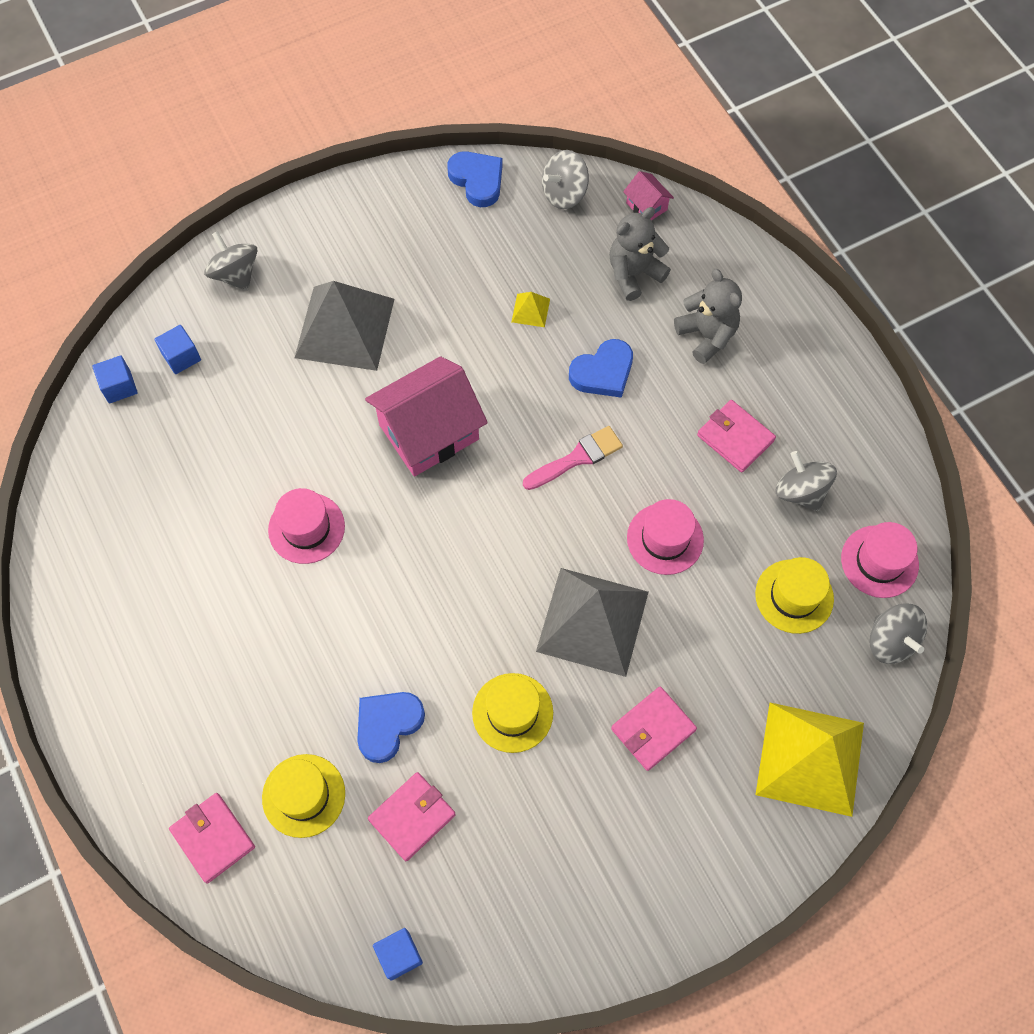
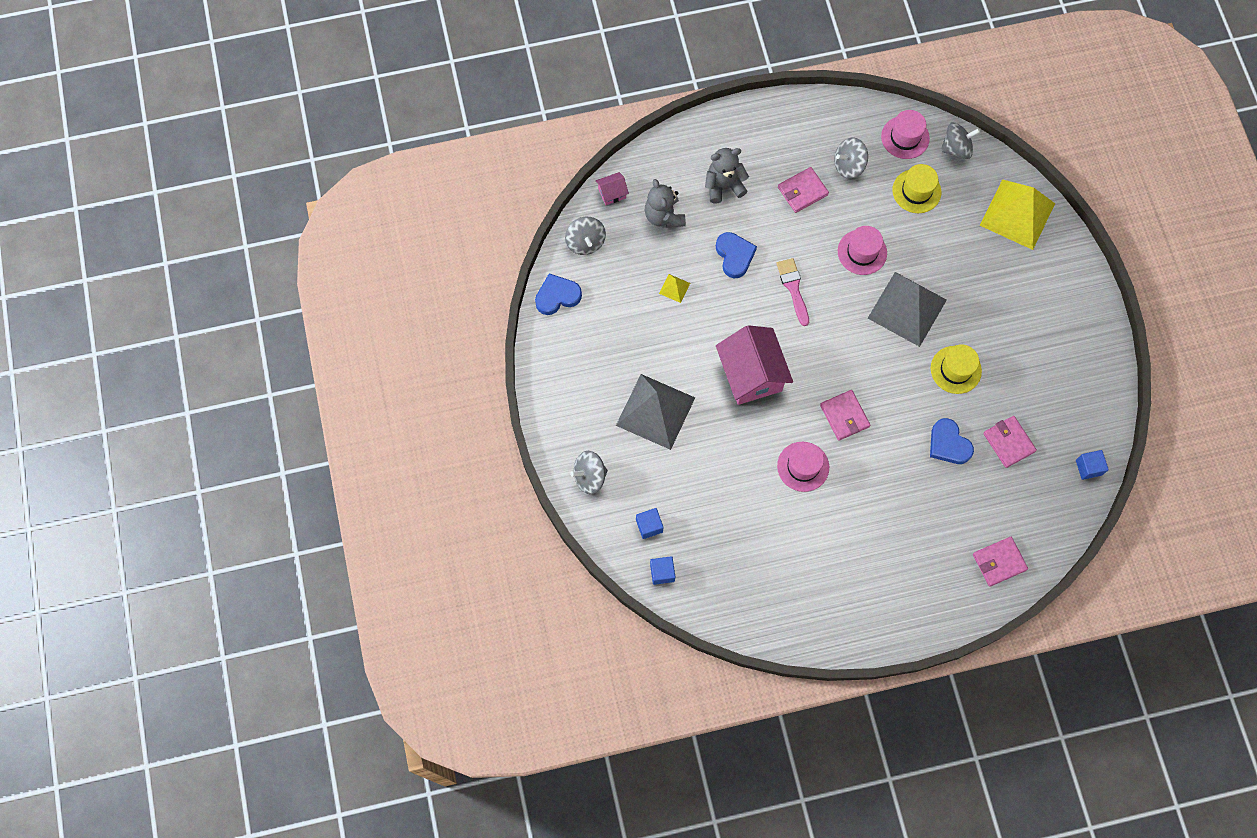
camera: 75 degrees left, 5 degrees up
(303, 795) = (983, 503): yellow hat -> none
(653, 729) = (982, 293): pink wallet -> pink wallet (844, 416)

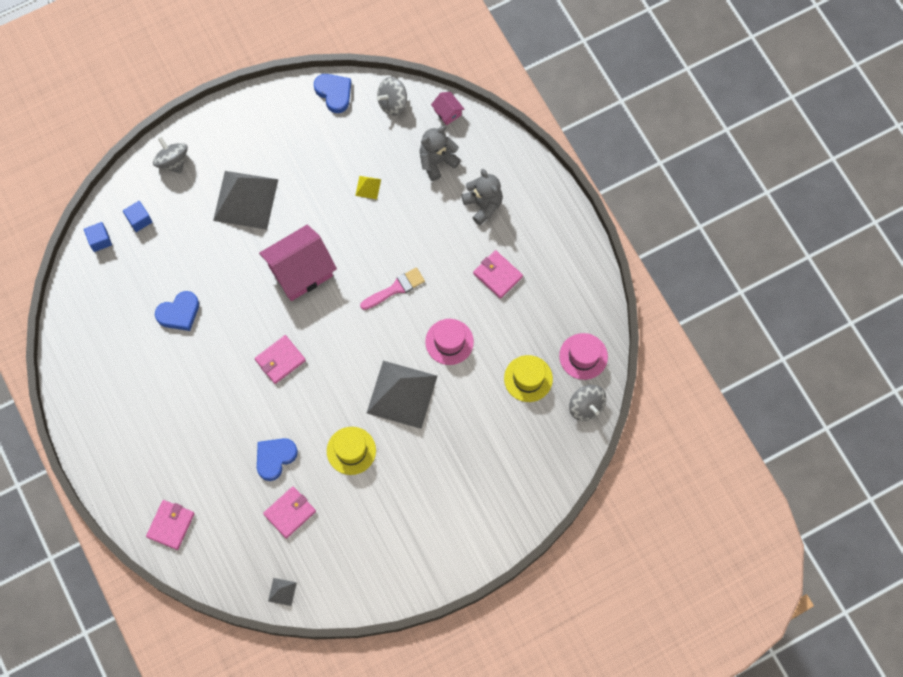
camera: 75 degrees right, 0 degrees up
(734, 256) = (414, 230): blue heart -> blue heart (179, 313)
(803, 466) = (223, 335): pink hat -> none
(848, 165) = (537, 311): grey spinning top -> none
(999, 562) = (171, 525): pink wallet -> pink wallet turned 60 degrees clockwise
(1017, 214) = (531, 478): yellow pyramid -> none
(1088, 467) = (282, 591): blue cube -> grey pyramid

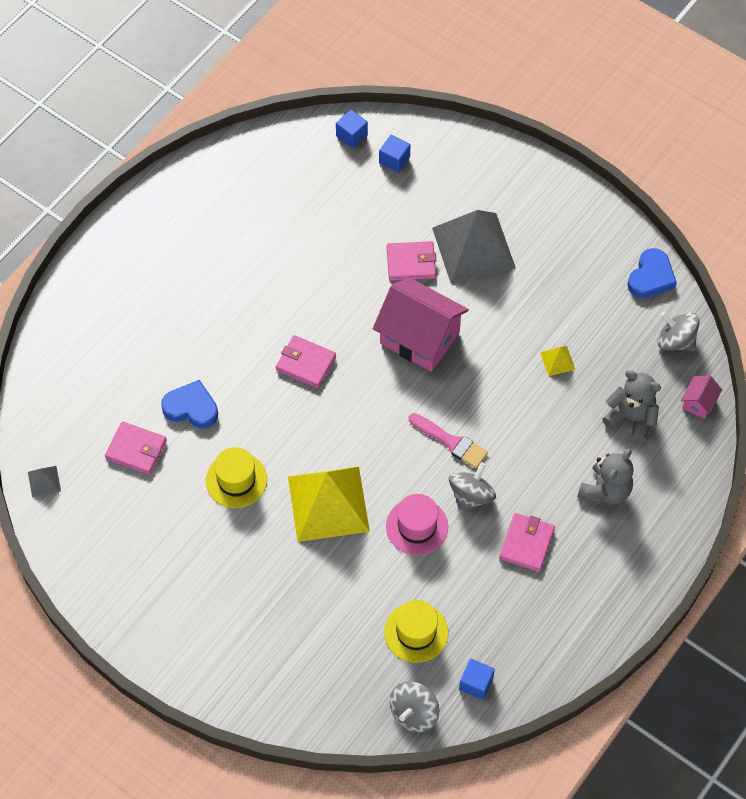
camera: 65 degrees right, 10 degrees down
(171, 525) = (70, 341): pink wallet -> pink wallet (411, 263)
(173, 161) = (478, 160): grey spinning top -> grey spinning top (471, 496)
(179, 313) = (309, 243): blue heart -> none
(402, 394) = (328, 504): grey pyramid -> yellow pyramid
(583, 356) = (476, 683): pink hat -> blue cube

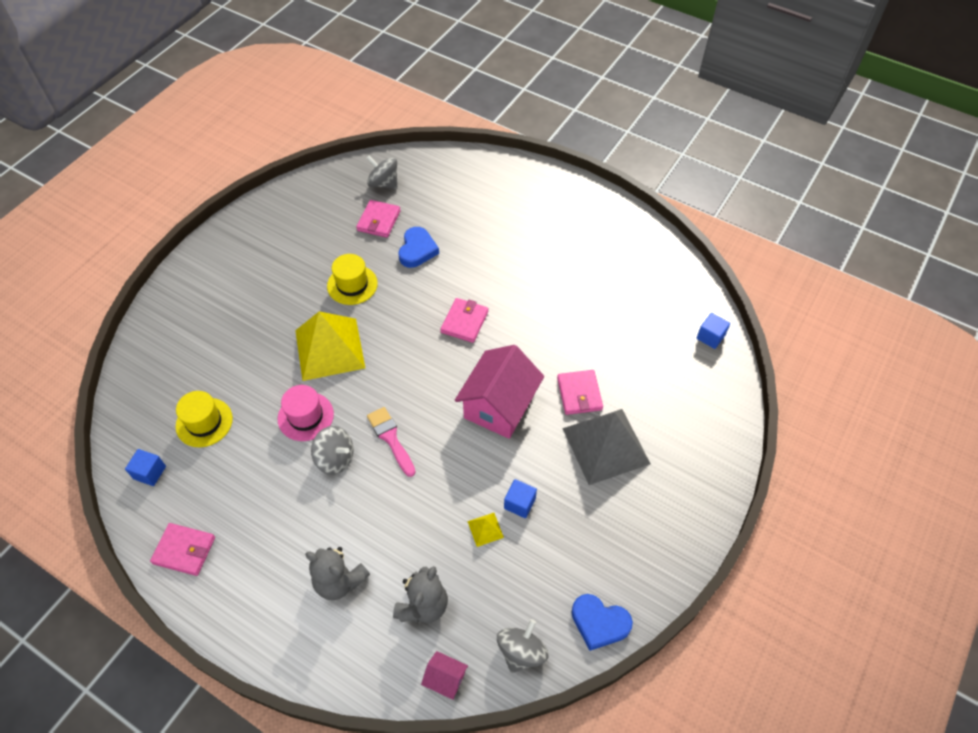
camera: 85 degrees right, 5 degrees down
(44, 481) = (351, 172): grey pyramid -> none
(394, 160) = (691, 372): blue cube -> blue cube (519, 503)
(414, 713) = (129, 425): grey spinning top -> grey spinning top (383, 183)
(451, 442) = (391, 438): pink brush -> pink brush turned 120 degrees clockwise
(526, 544) = (284, 509): pink wallet -> pink wallet (184, 550)

